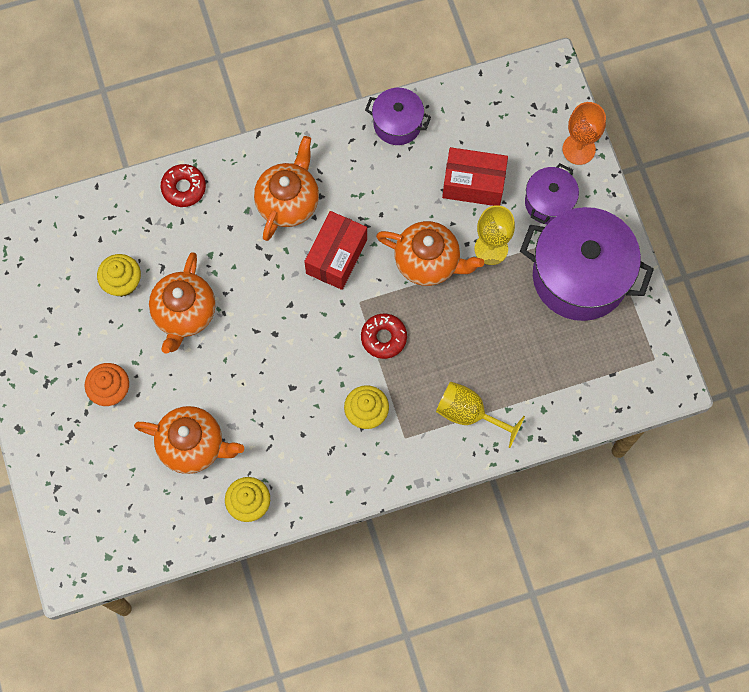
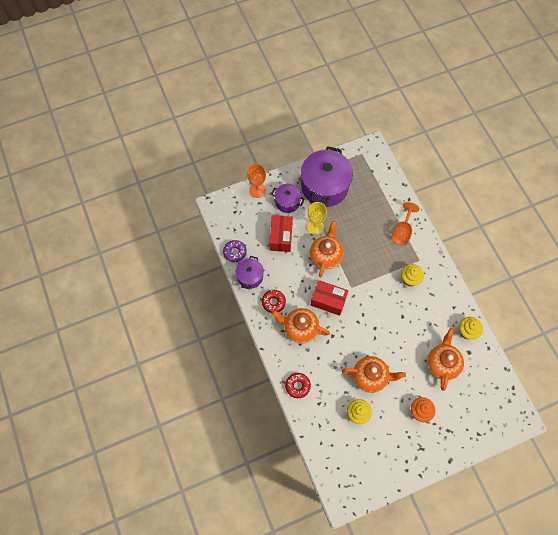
camera: 95 degrees left, 5 degrees down
(383, 338) = (369, 274): red donut -> red donut (273, 302)
(449, 100) = (235, 252): none -> purple donut
(469, 414) = (402, 231): yellow goblet -> orange goblet

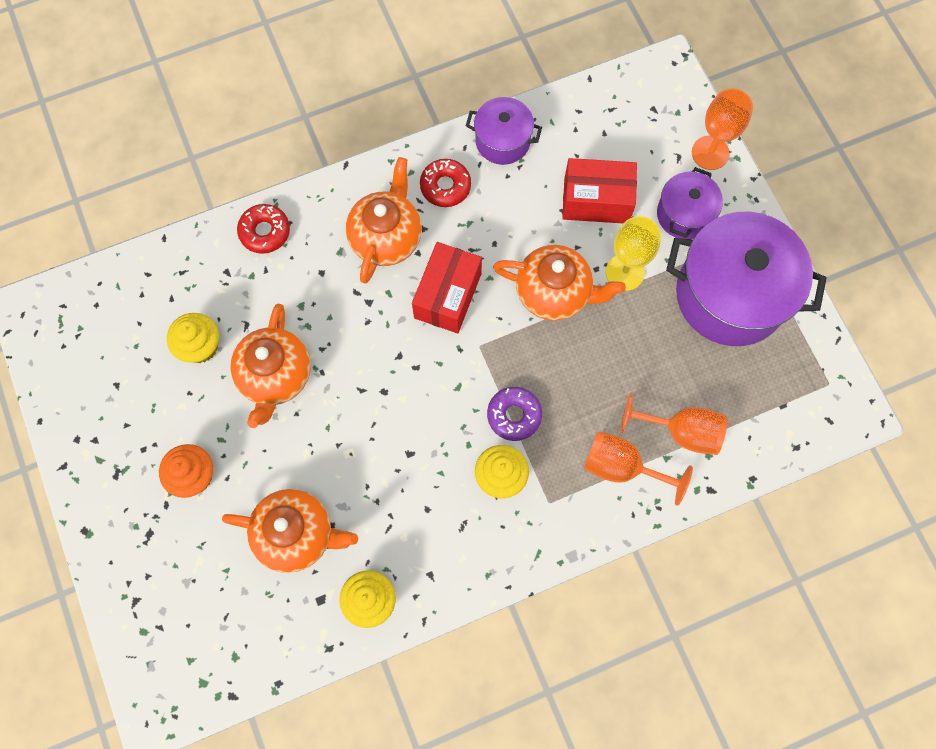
camera: 90 degrees right, 5 degrees up
(235, 252) = (558, 111): purple donut -> purple donut (514, 415)
(385, 208) = (681, 431): none -> orange goblet

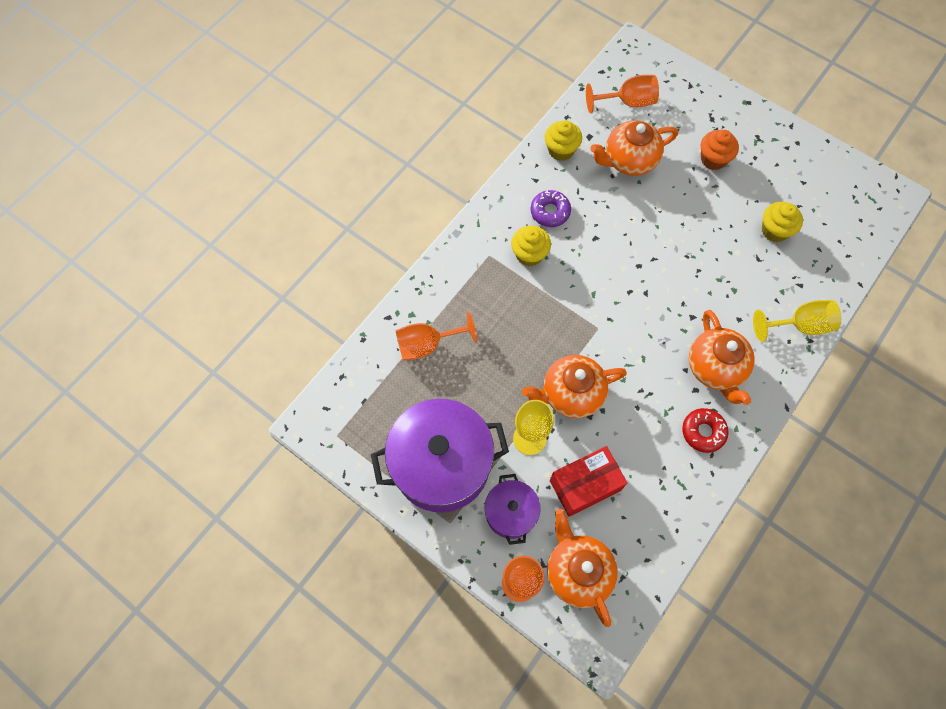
camera: 150 degrees right, 5 degrees down
(265, 232) = (799, 325): red donut -> yellow goblet
(275, 376) = (713, 238): orange teapot -> orange teapot (577, 571)
(448, 296) = (643, 350): red box -> none
(502, 141) = (688, 496): purple pot -> none
(514, 415) = (545, 295): purple donut -> purple donut (550, 212)
(622, 467) = (454, 301): orange goblet -> orange goblet (627, 102)

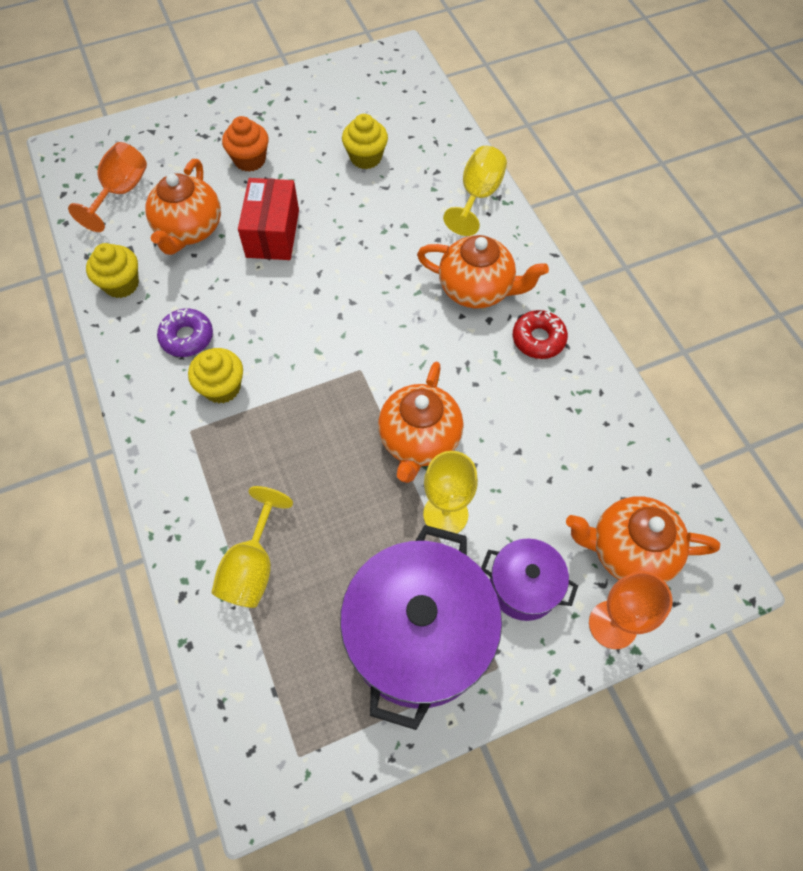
camera: 60 degrees left, 5 degrees down
(427, 344) = (252, 567): orange goblet -> yellow goblet
(585, 485) = (534, 487): red box -> red box (272, 233)

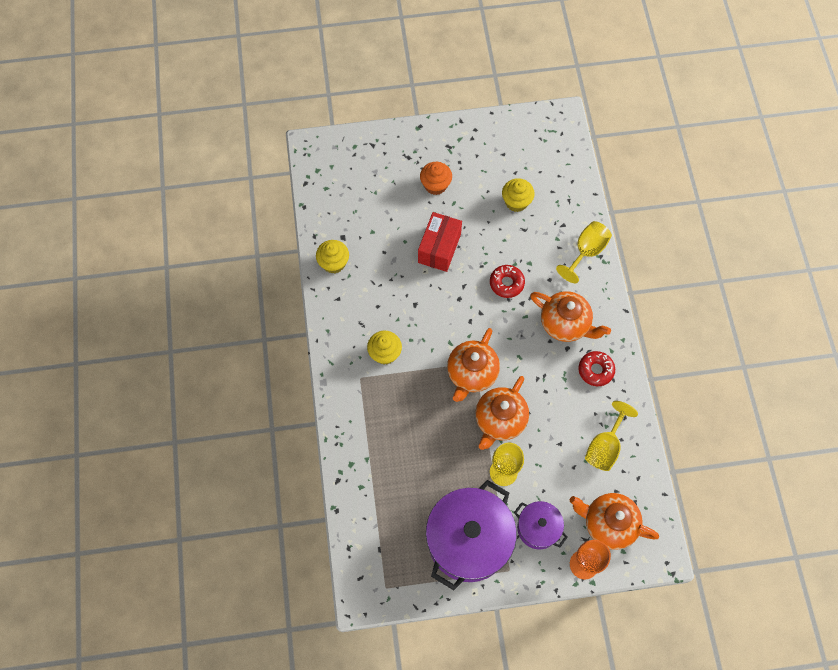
camera: 15 degrees right, 5 degrees up
(121, 192) = (344, 191): orange goblet -> none
(187, 337) = (369, 312): purple donut -> none
(189, 230) = (384, 232): orange teapot -> orange teapot (471, 373)
(252, 567) = (381, 474): yellow goblet -> yellow goblet (605, 446)
(379, 256) = (506, 283): none -> red donut

